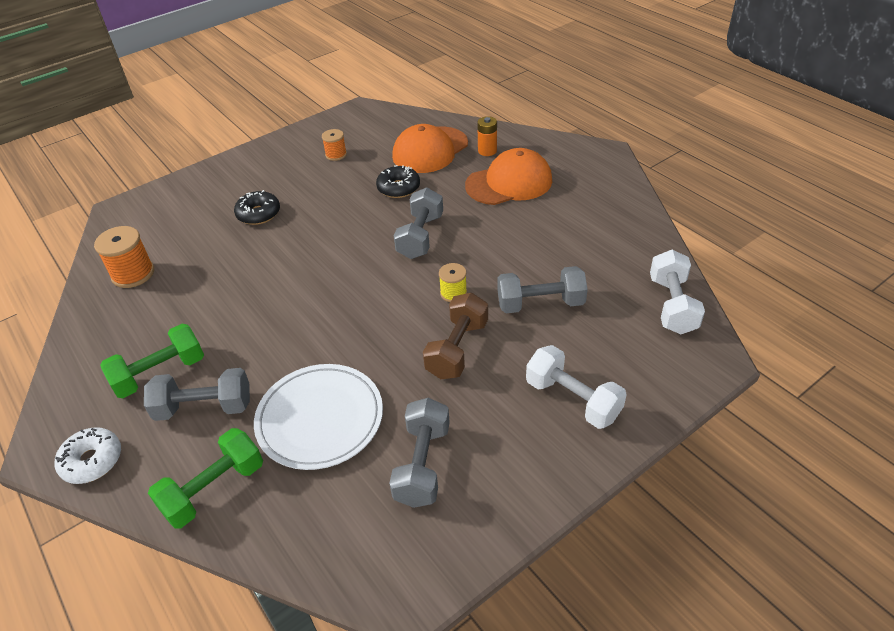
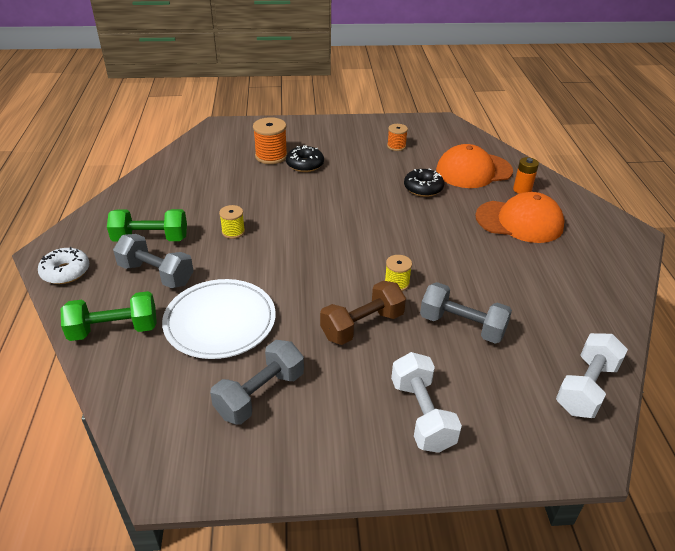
camera: 30 degrees right, 5 degrees down
(133, 274) = (192, 169): orange spool -> orange spool (271, 156)
(247, 321) = (233, 232): none -> yellow spool
(420, 236) = (408, 230): grey dumbbell -> none

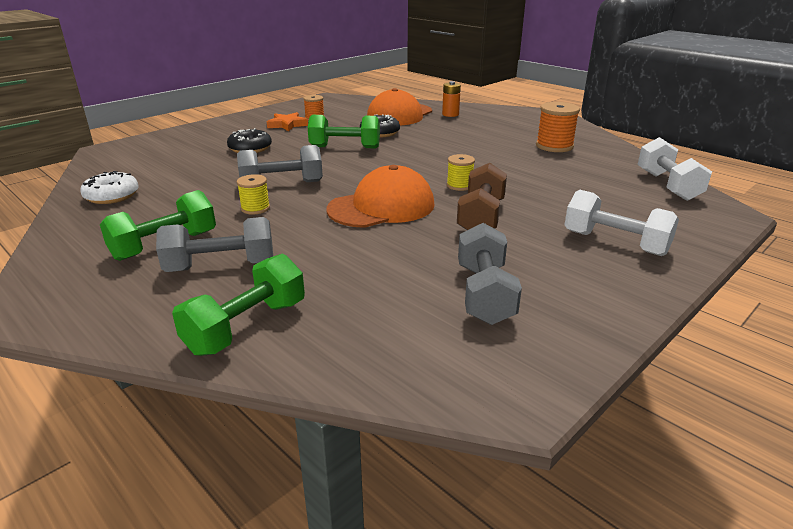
camera: 40 degrees left, 10 degrees down
(66, 272) = (88, 313): white donut -> white donut (112, 196)
(220, 322) = (356, 268): white plate -> none
(271, 156) = (205, 153): orange spool -> orange spool (554, 146)
(365, 146) = (287, 125): none -> orange star
(372, 194) = (345, 147): none -> green dumbbell
(462, 326) = (546, 189): grey dumbbell -> grey dumbbell (282, 184)
(519, 221) = (478, 128): orange cap -> orange cap (381, 207)

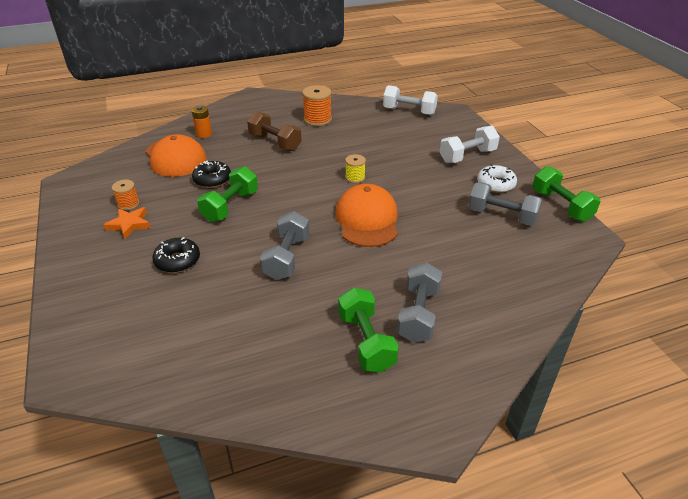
camera: 65 degrees left, 10 degrees up
(112, 196) = (228, 372): white donut -> white donut (495, 184)
(246, 327) = (503, 313): green dumbbell -> green dumbbell (561, 206)
(255, 208) = (326, 281): yellow spool -> none
(481, 217) = (409, 186): brown dumbbell -> brown dumbbell (275, 142)

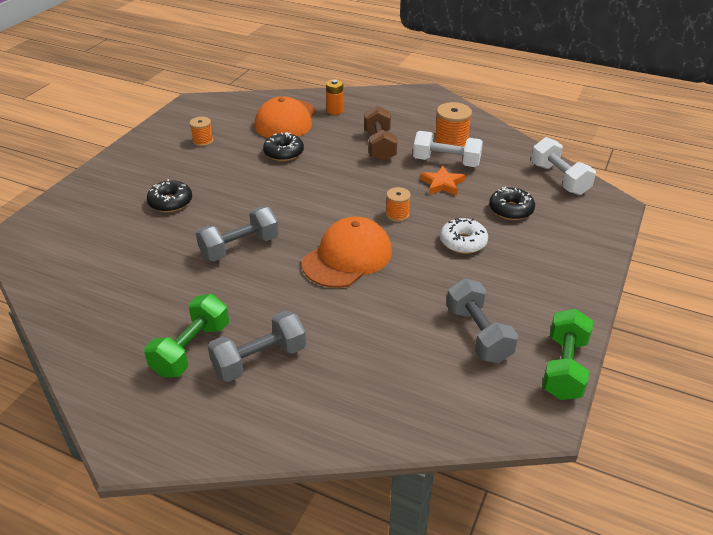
camera: 45 degrees right, 0 degrees up
(129, 224) = (182, 157): orange star -> orange star (442, 184)
(230, 206) = (264, 182): green dumbbell -> none
(355, 178) = (397, 215): yellow spool -> orange spool
(411, 141) = (511, 210): none -> black donut
(467, 156) = (545, 257): white dumbbell -> white dumbbell (446, 162)
(495, 184) = (527, 302): white donut -> white donut (463, 242)

